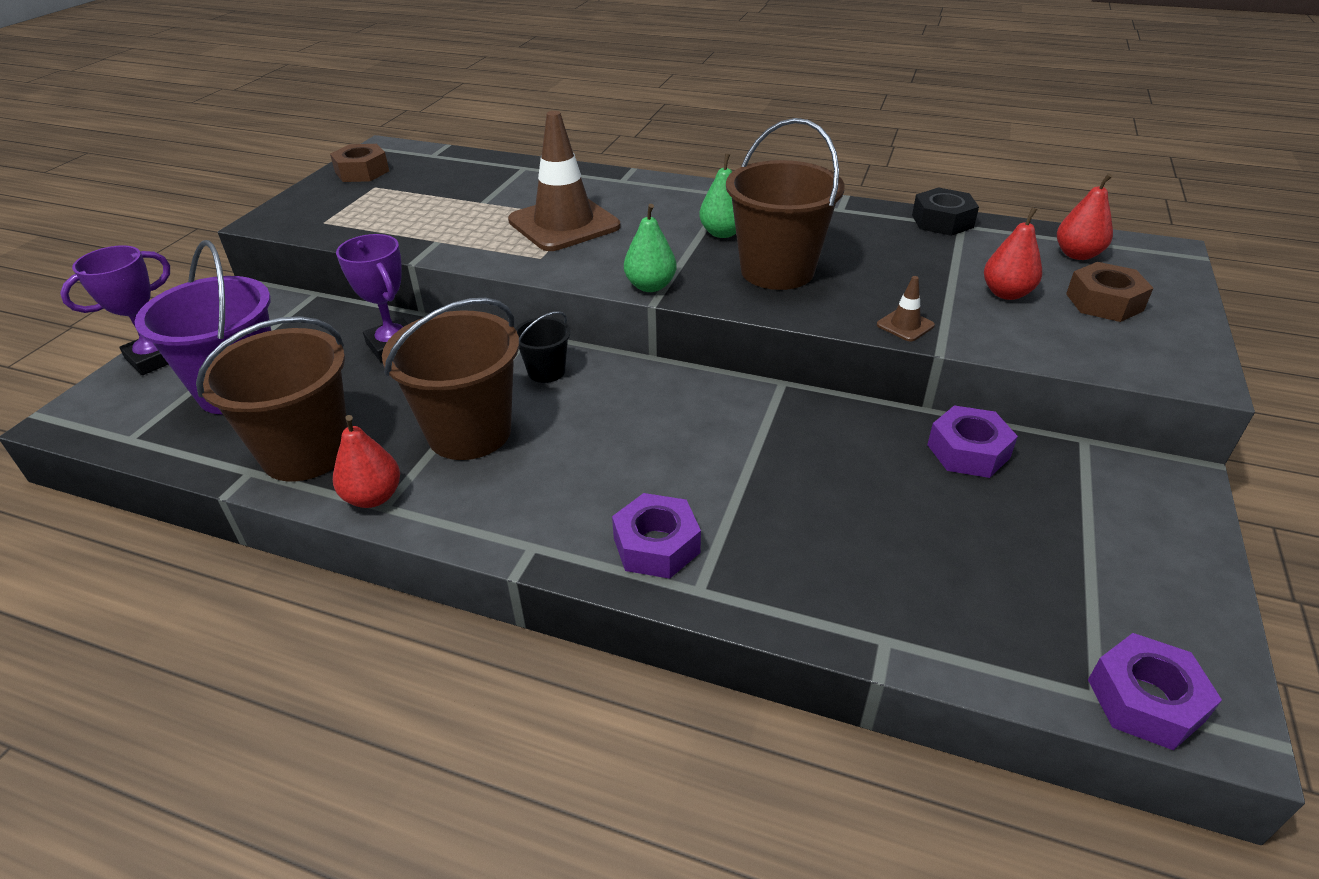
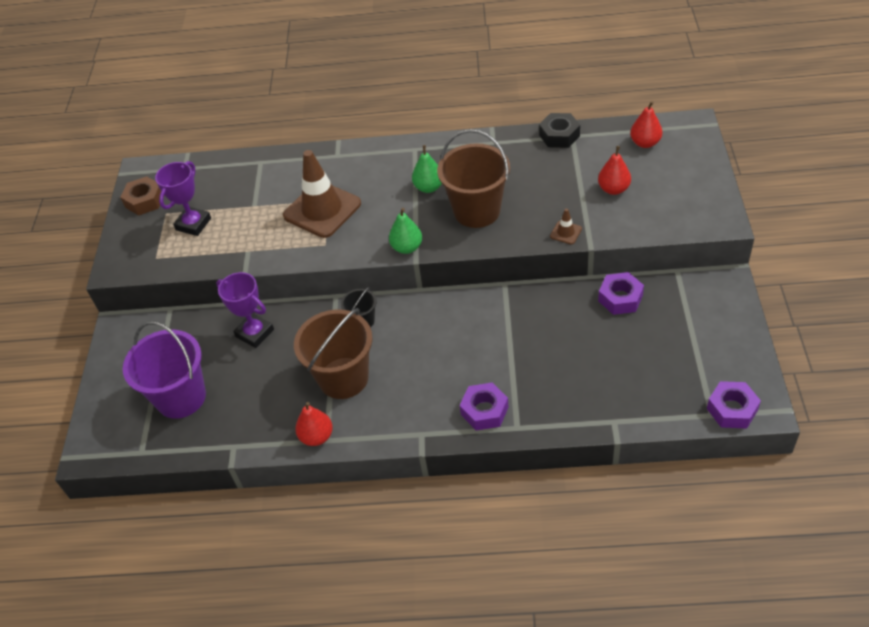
camera: 15 degrees left, 10 degrees up
(155, 358) = (104, 393): purple trophy -> purple trophy (193, 224)
(306, 452) = (257, 423): brown bucket -> none
(1104, 302) = (667, 180): brown nut -> none

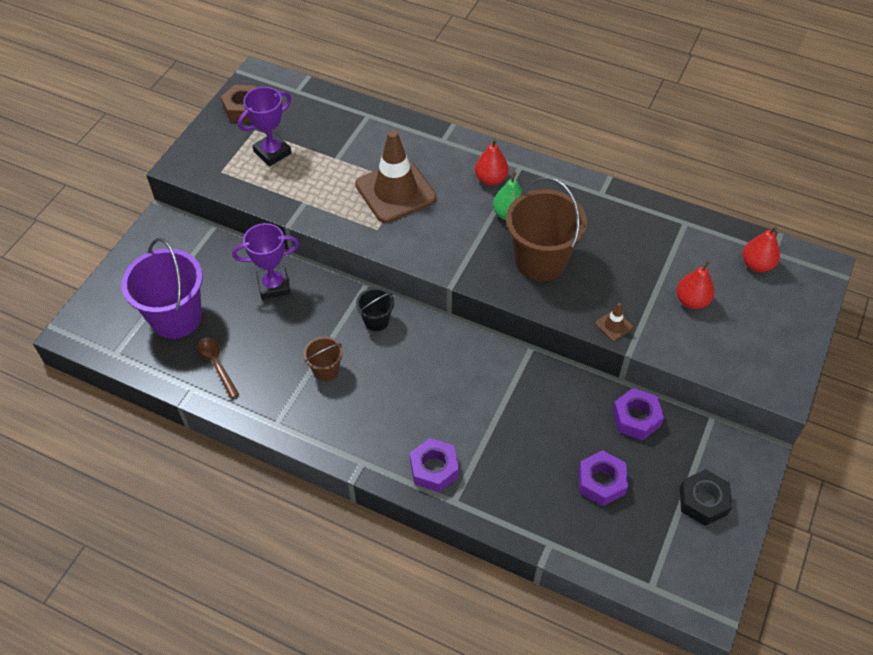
camera: 20 degrees right, 5 degrees up
(243, 418) = (217, 365): none -> brown spoon
(255, 333) = (274, 285): purple trophy -> purple trophy turned 75 degrees counterclockwise
(317, 436) = (269, 416): red pear -> red pear (491, 179)
(343, 378) = (326, 370): brown bucket -> brown bucket, size x0.49
(407, 247) = (450, 268): green pear -> none
(559, 135) = (672, 216): black nut -> black nut (703, 501)
(732, 409) = (675, 592): purple nut -> purple nut (601, 482)

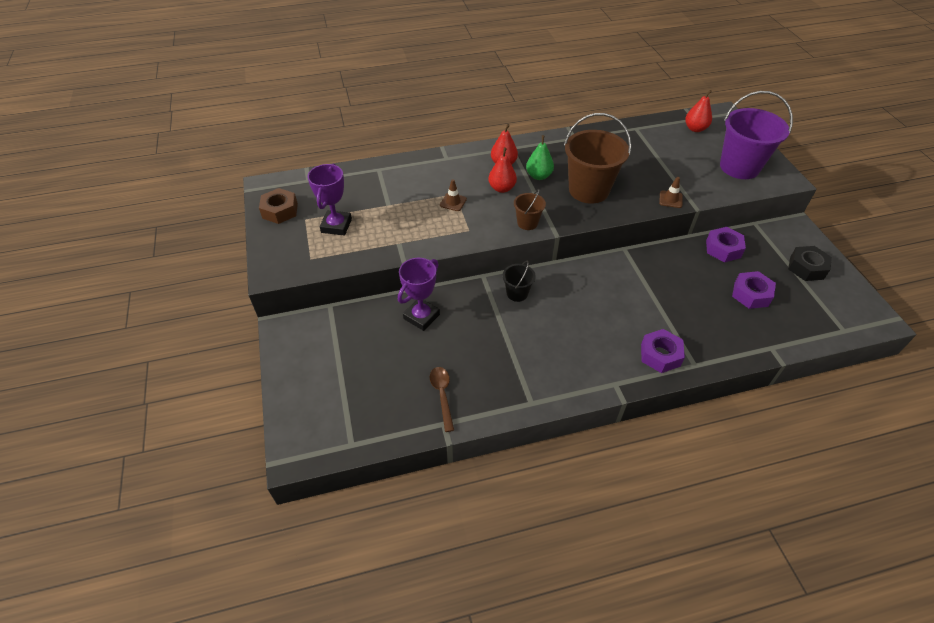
camera: 40 degrees left, 5 degrees down
(176, 317) = (372, 385): purple bucket -> purple bucket (739, 167)
(217, 365) = (442, 395): brown spoon -> brown spoon turned 60 degrees clockwise
(326, 370) = (522, 345): brown bucket -> brown bucket (527, 223)
(395, 191) = (453, 202): brown traffic cone -> brown traffic cone, size x0.41
(691, 301) = (690, 163): red pear -> red pear (502, 188)

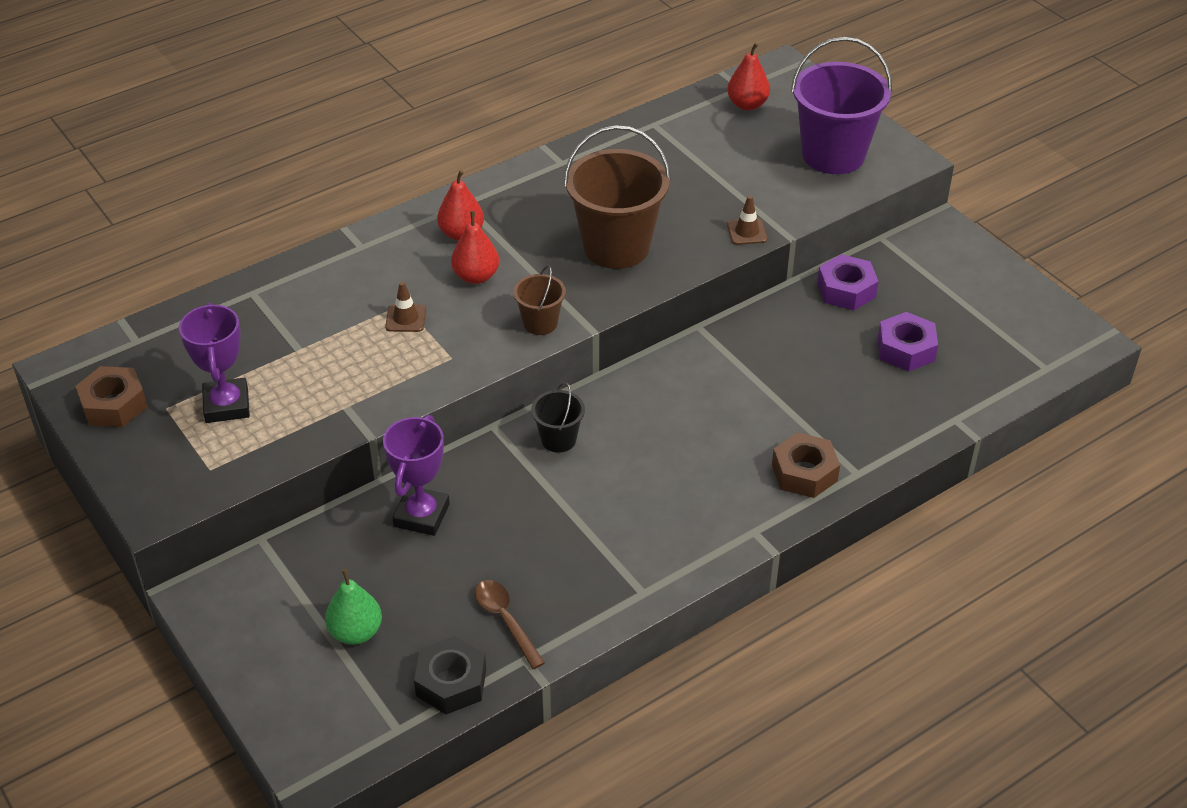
camera: 20 degrees left, 5 degrees down
(538, 176) = (528, 241): green pear -> green pear (356, 632)
(660, 355) = (804, 473): purple nut -> brown nut
(806, 268) = (973, 289): black nut -> black nut (451, 682)

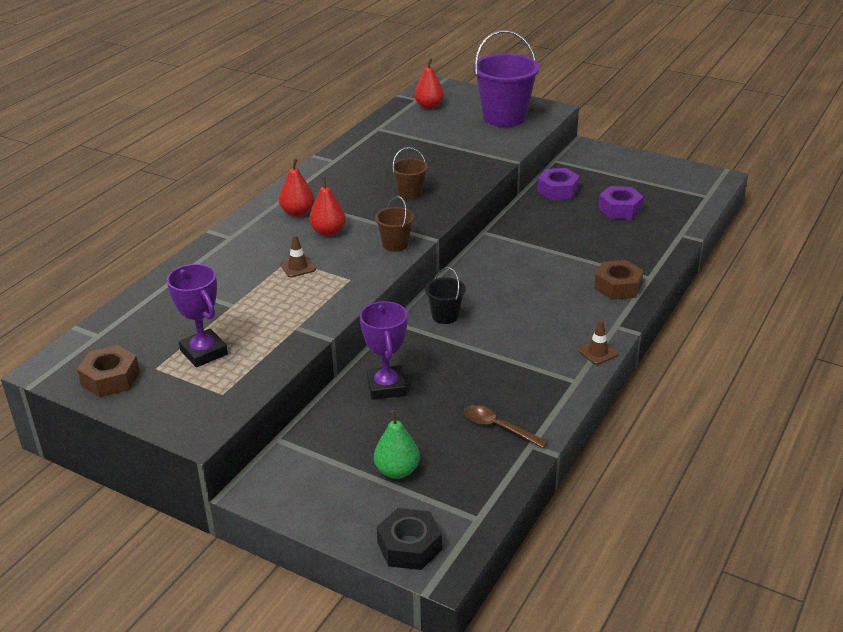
camera: 25 degrees left, 10 degrees down
(451, 682) = (492, 476): black nut -> black nut (409, 546)
(616, 246) = (410, 193): brown bucket -> brown bucket, size x0.49
(747, 232) = (487, 165): brown traffic cone -> brown traffic cone (598, 352)

